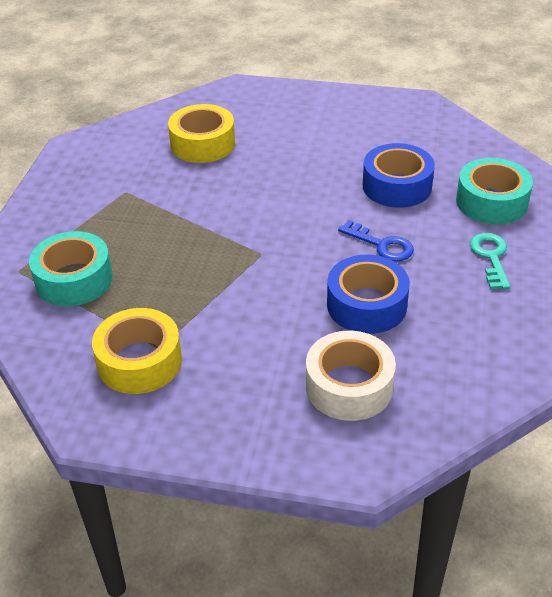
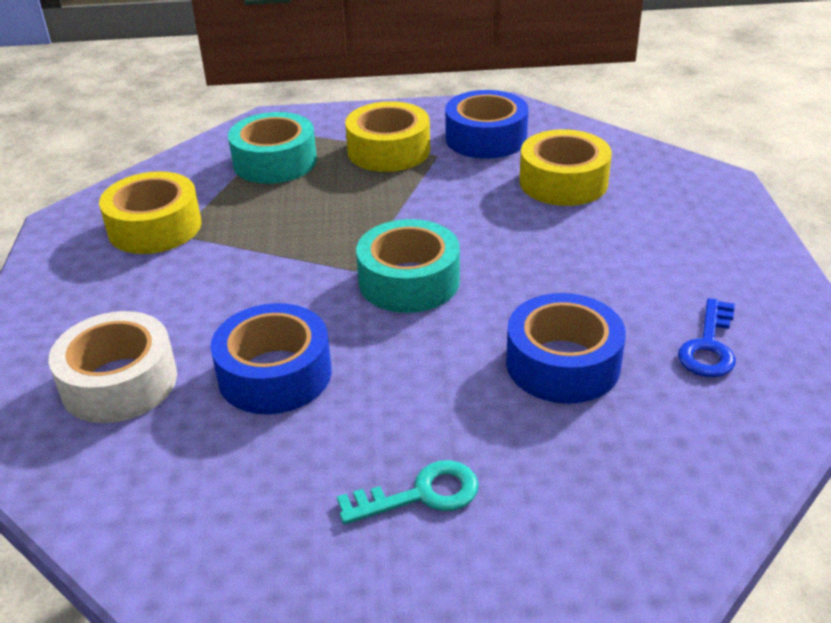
camera: 75 degrees right, 5 degrees down
(101, 214) = (389, 150): none -> yellow tape
(117, 164) = (486, 138): none -> blue tape
(381, 245) = (410, 368): blue key -> blue key (709, 346)
(491, 202) = (577, 481): turquoise tape -> turquoise tape (409, 281)

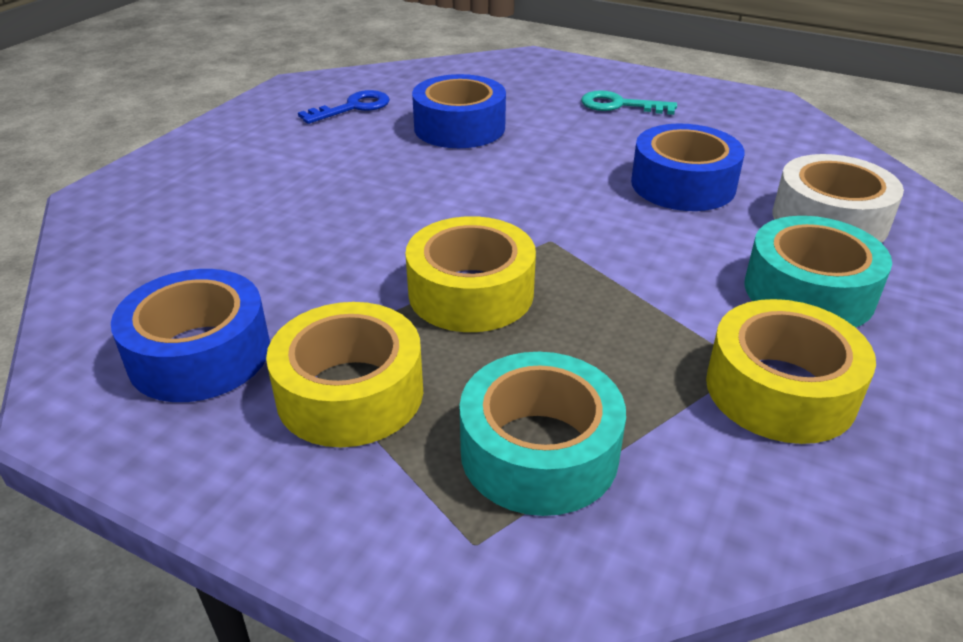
camera: 150 degrees left, 0 degrees up
(409, 281) = (510, 212): turquoise tape -> turquoise tape (808, 292)
(563, 182) = (228, 250): yellow tape -> yellow tape (471, 292)

